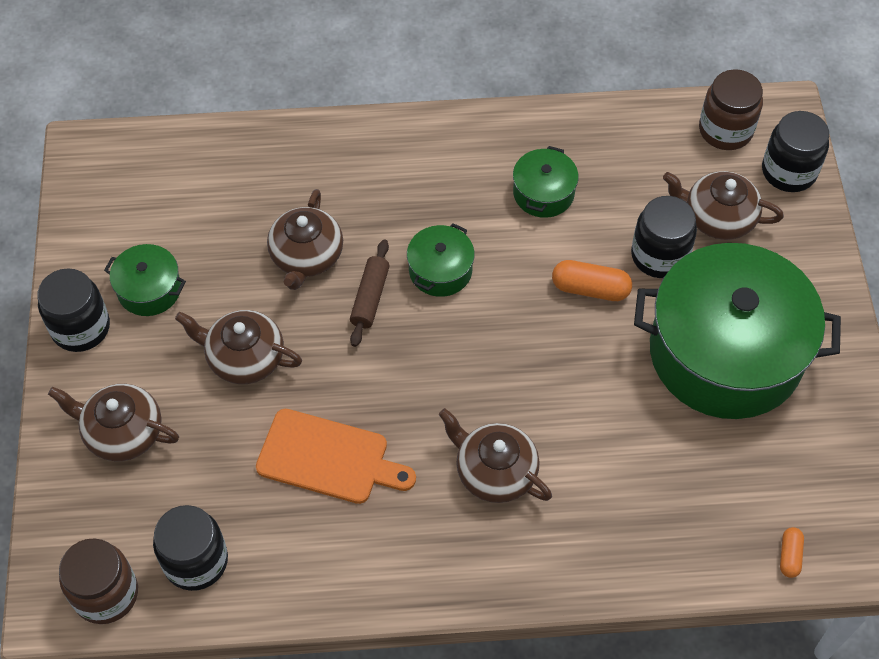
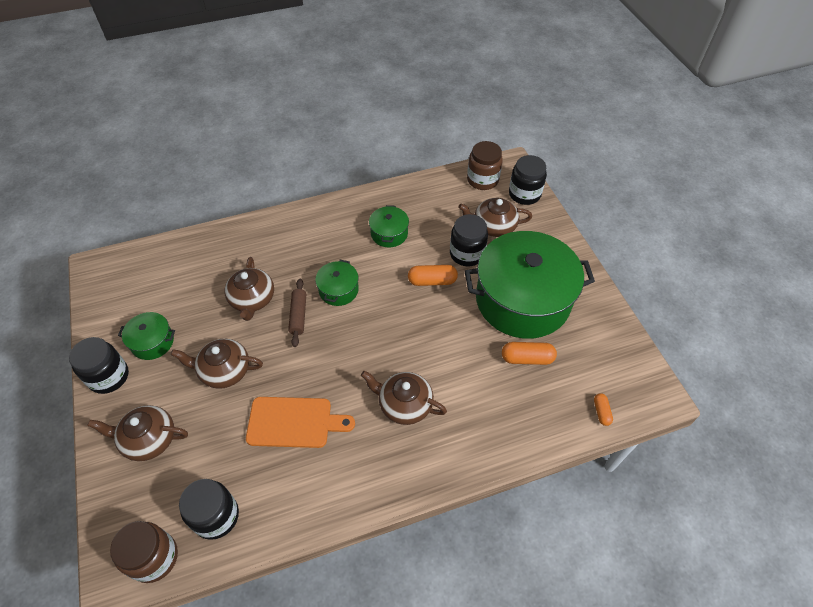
camera: 15 degrees left, 5 degrees down
(702, 447) = (527, 358): none -> orange capsule

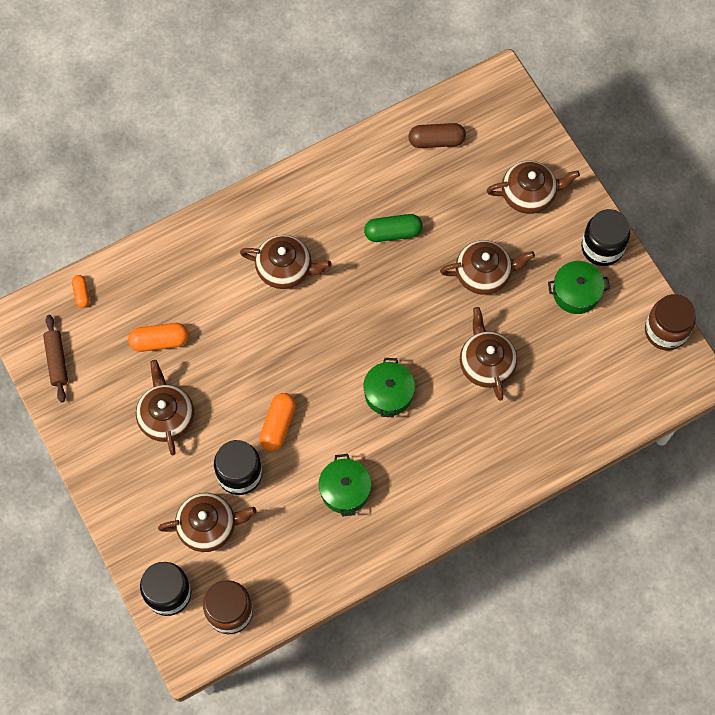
camera: 170 degrees right, 15 degrees up
(154, 558) = (476, 102): brown jar -> brown jar (665, 331)
(216, 516) = (436, 141): black jar -> brown capsule
(294, 422) = (393, 232): orange cutting board -> green capsule
(298, 315) = (426, 351): brown rolling pin -> brown rolling pin (57, 361)
(432, 281) = (278, 425): orange capsule -> orange capsule turned 60 degrees counterclockwise
(522, 300) = (166, 416): green pot -> brown teapot

